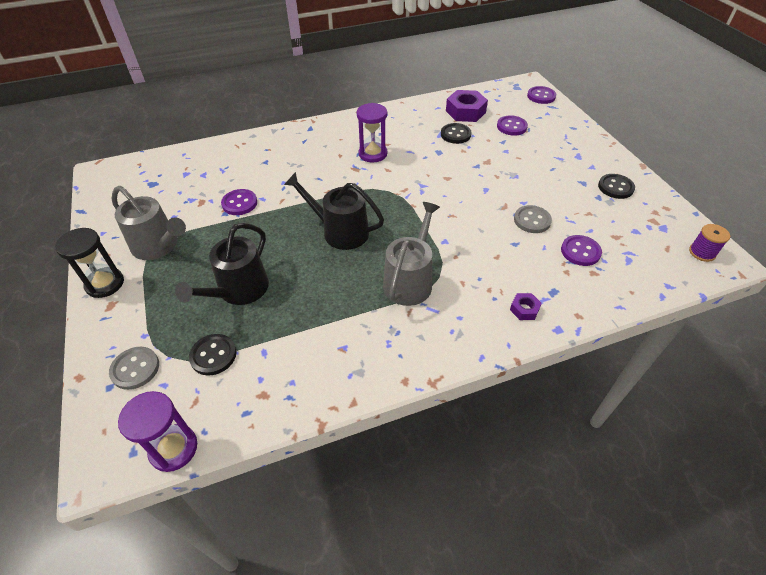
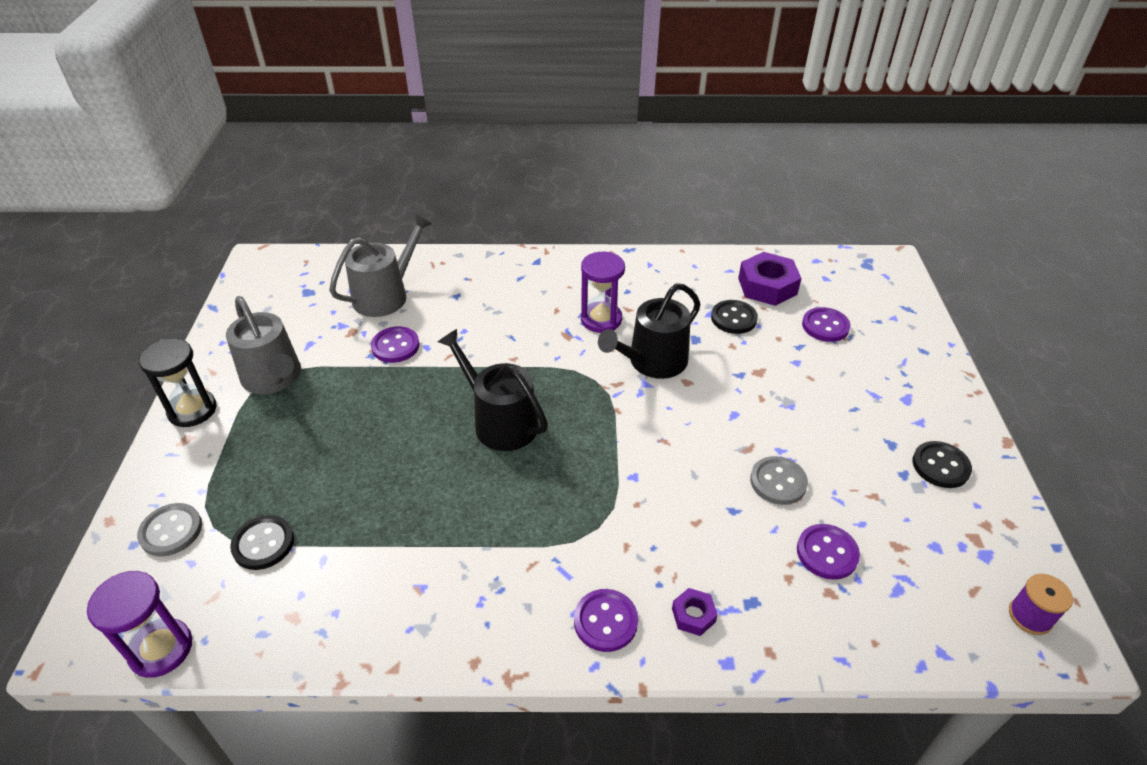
camera: 20 degrees right, 5 degrees down
(239, 290) = (335, 466): black watering can -> black watering can (653, 362)
(409, 281) = (555, 520): grey watering can -> grey watering can (385, 295)
(541, 96) = (898, 287): purple button -> purple button (605, 621)

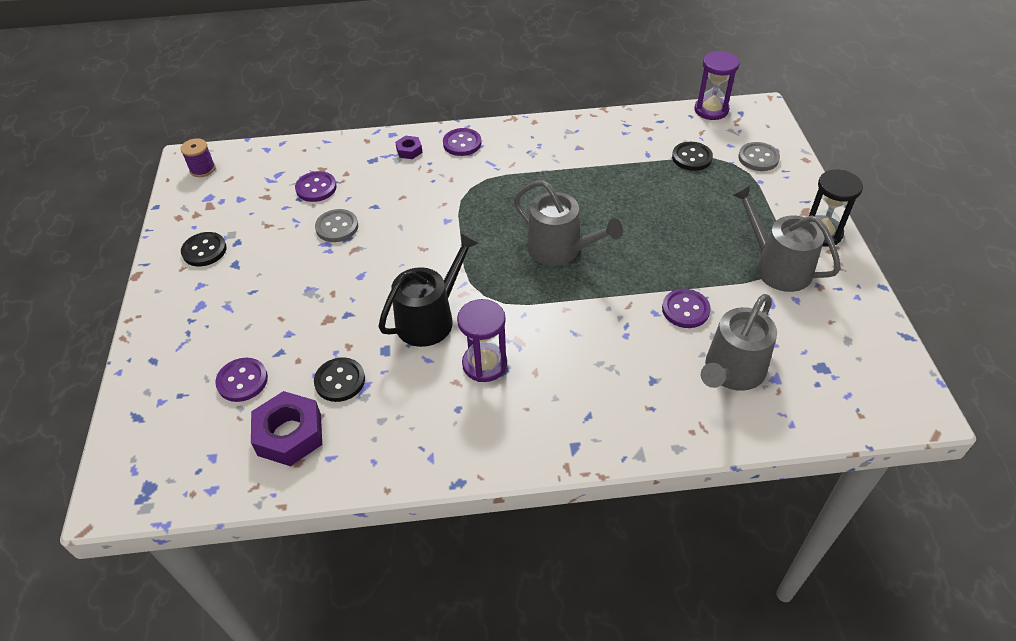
camera: 175 degrees right, 5 degrees up
(500, 421) = (560, 249): black watering can -> grey watering can

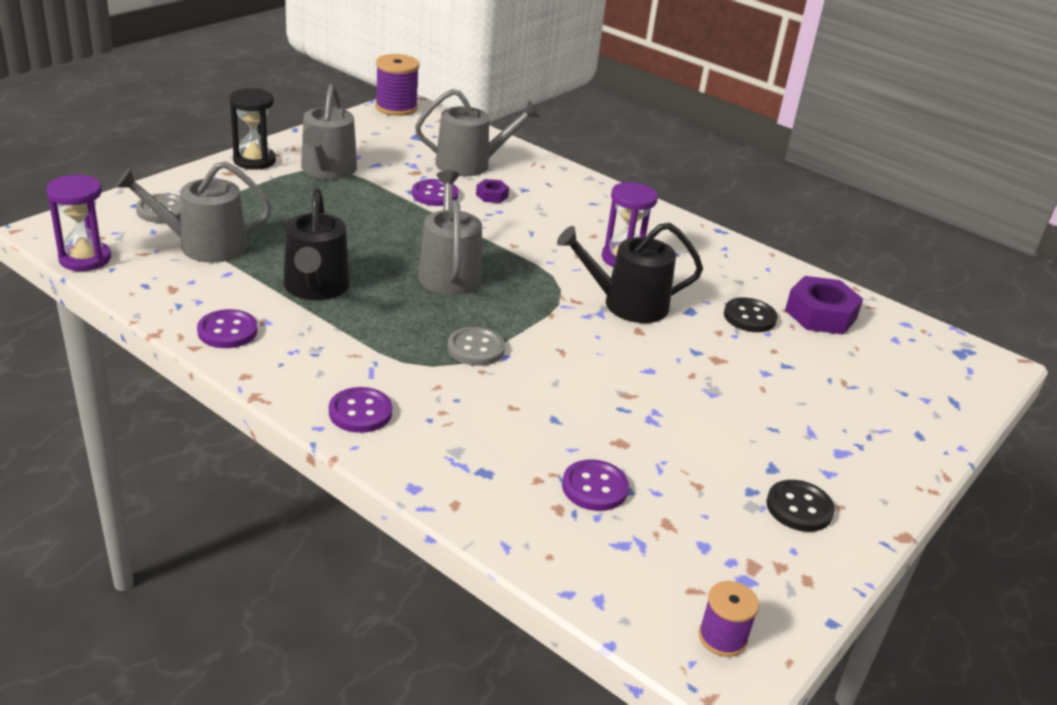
camera: 140 degrees left, 15 degrees down
(242, 381) = (837, 367): purple button -> purple button (227, 331)
(337, 227) = (621, 427): grey button -> grey button (476, 348)
(409, 151) = (428, 449): purple nut -> purple nut (492, 195)
(597, 181) = (316, 287): none -> black watering can
(692, 157) = (204, 246): black button -> grey watering can
(912, 393) = (396, 107): none -> purple spool

